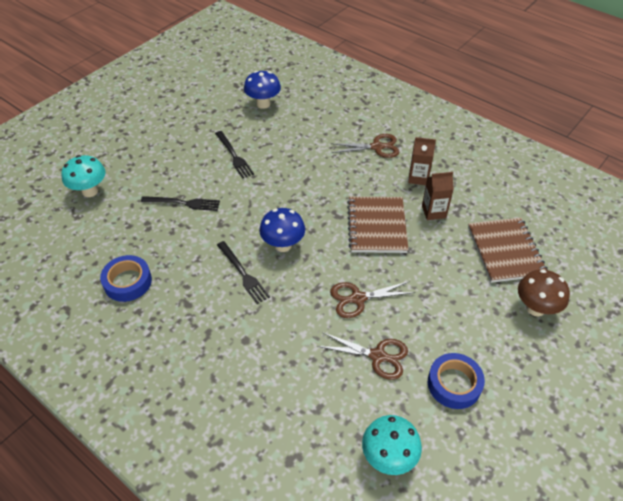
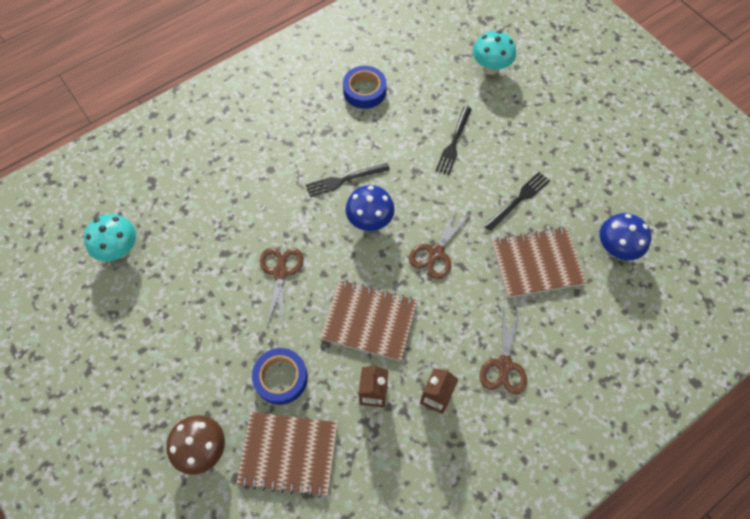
camera: 105 degrees right, 15 degrees up
(234, 156) = (519, 200): black fork -> black fork turned 150 degrees clockwise
(289, 140) = (536, 263): none -> brown notebook
(378, 356) = (212, 270): brown scissors -> brown scissors (436, 253)
(454, 384) = (157, 327): blue tape -> blue tape (281, 378)

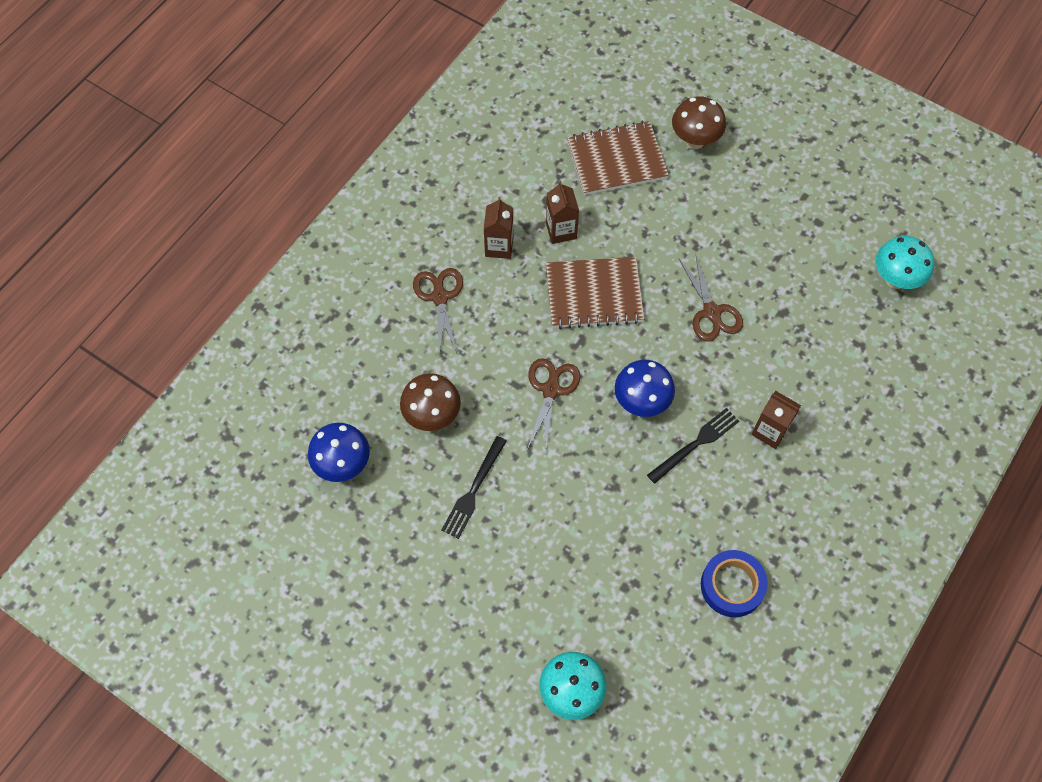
camera: 160 degrees right, 0 degrees up
(281, 378) = (656, 216): blue tape -> none
(287, 171) = (770, 431): none -> brown carton
(453, 143) = (581, 544): black fork -> none
(536, 263) = (432, 416): brown notebook -> brown mushroom

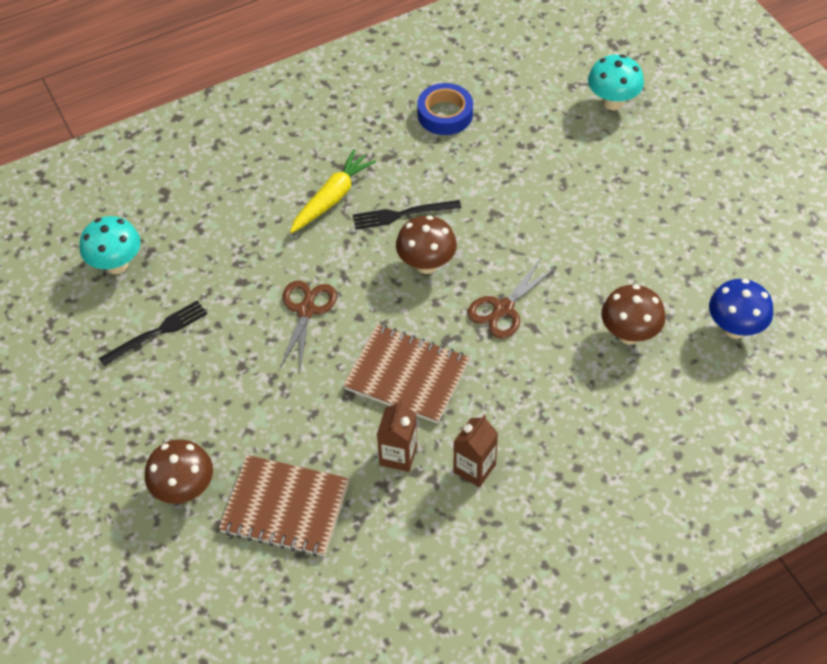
camera: 150 degrees left, 10 degrees down
(440, 297) = (566, 443): brown scissors -> none
(473, 490) = (620, 259): black fork -> black fork (157, 332)
(641, 402) = (426, 264): blue mushroom -> brown mushroom
(770, 431) = (332, 198): brown carton -> yellow carrot

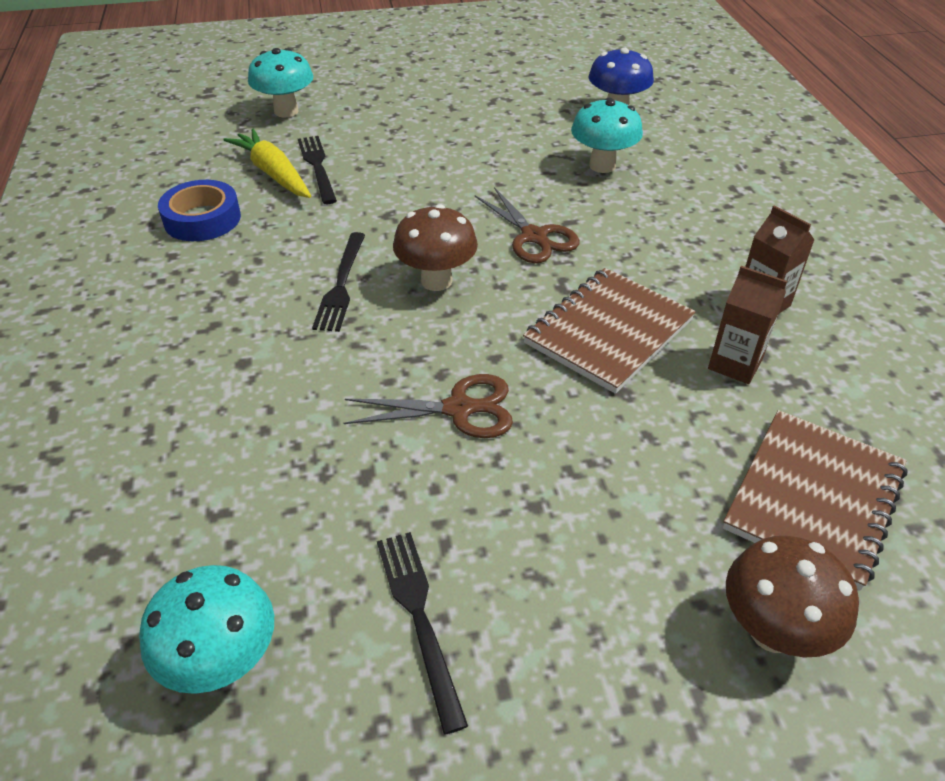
camera: 75 degrees left, 10 degrees down
(306, 310) = (459, 409): brown scissors -> brown scissors turned 150 degrees clockwise
(332, 198) = (266, 343): yellow carrot -> yellow carrot (273, 173)
(539, 151) = (317, 167): none -> black fork
(629, 334) = (602, 165): brown mushroom -> turquoise mushroom

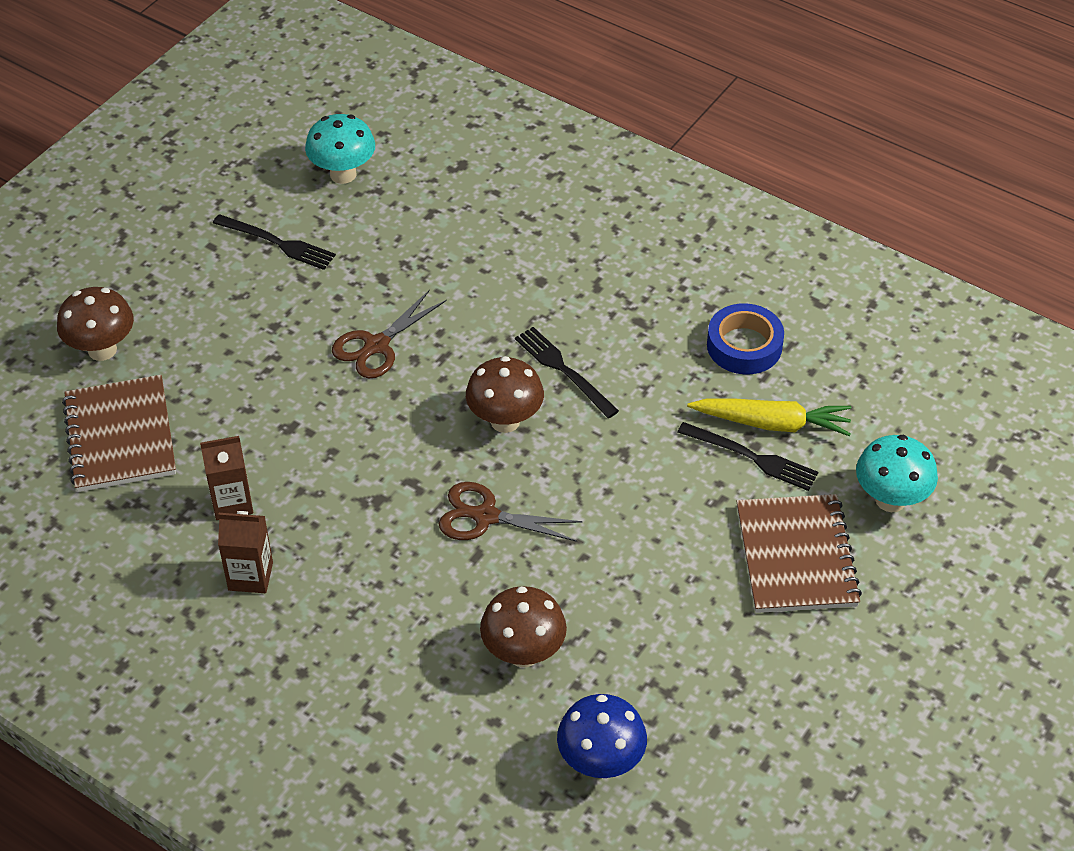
camera: 135 degrees right, 5 degrees up
(602, 165) = (523, 653): turquoise mushroom -> brown mushroom
(608, 332) = (341, 467): brown notebook -> brown notebook (796, 556)

